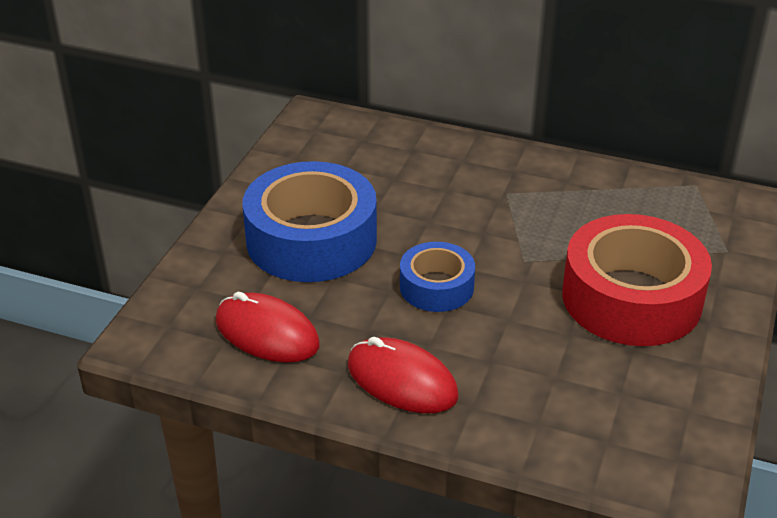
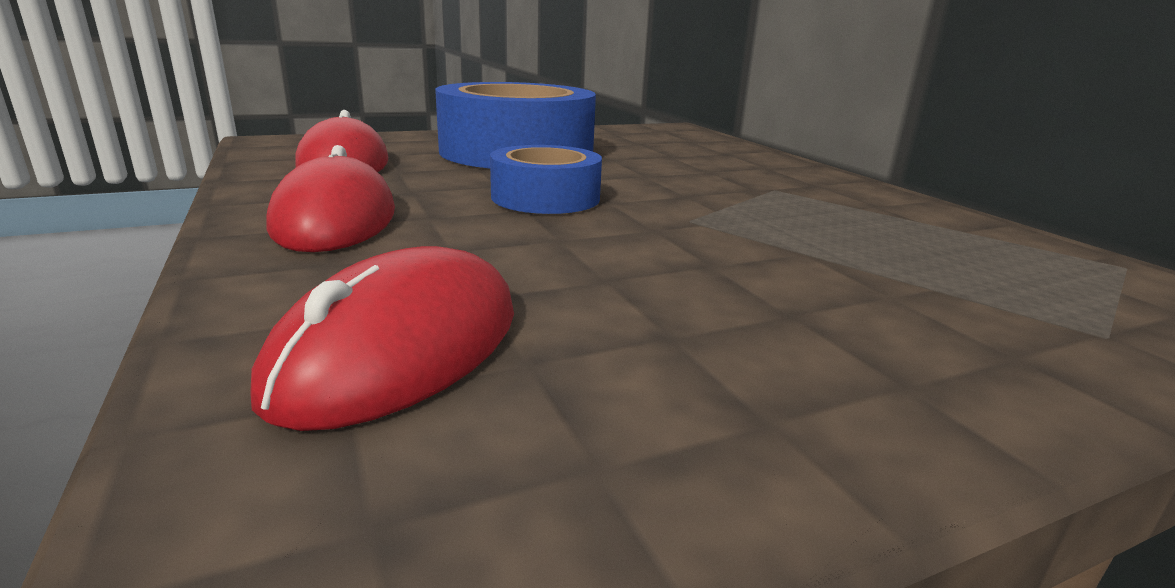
camera: 45 degrees right, 15 degrees down
(585, 417) = (401, 348): none -> red mouse
(631, 298) = (784, 295): red tape -> none

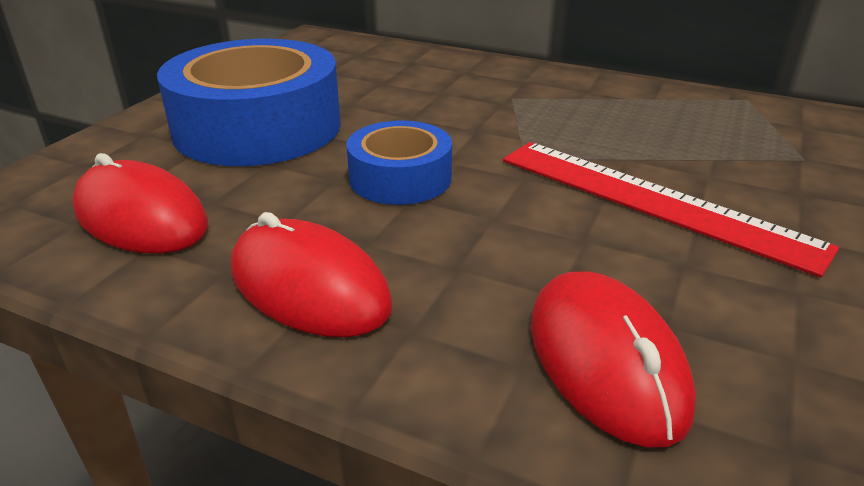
camera: 40 degrees left, 10 degrees up
(756, 285) = (653, 201): none -> red ruler

